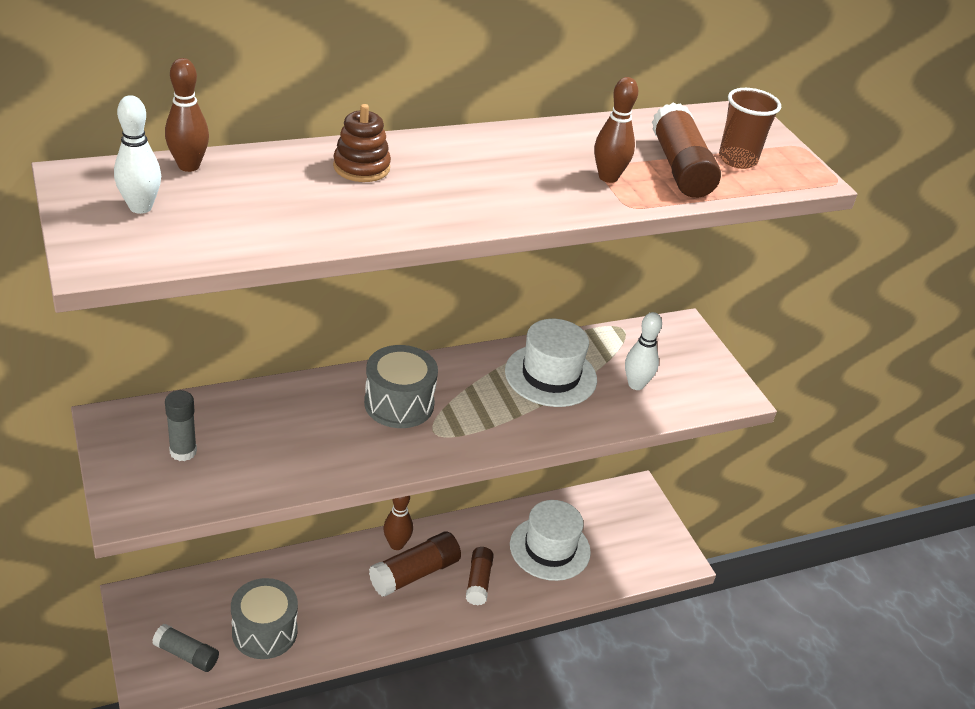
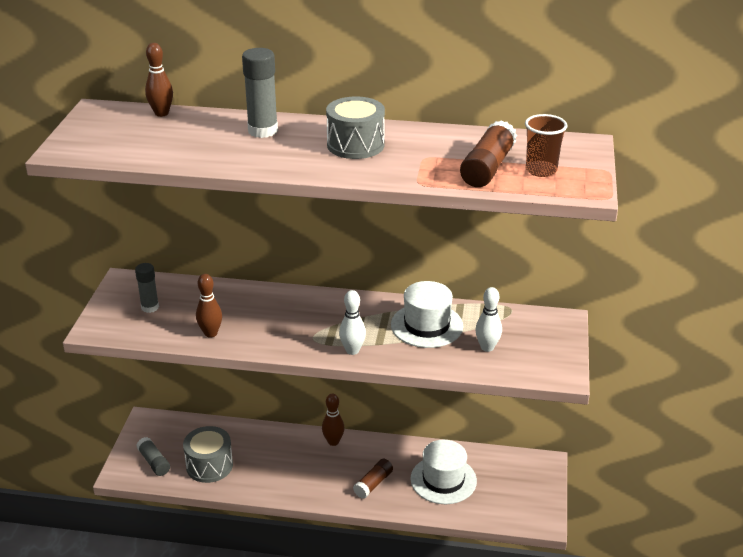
camera: 35 degrees right, 5 degrees down
(140, 207) = (112, 130): white bowling pin -> white bowling pin (352, 350)
(361, 167) = (263, 131): brown stacking toy -> grey glue stick
(399, 404) = (304, 315): grey drum -> grey drum (355, 145)
(414, 573) = (332, 464): brown glue stick -> none
(608, 177) = (424, 164): brown bowling pin -> brown bowling pin (210, 333)

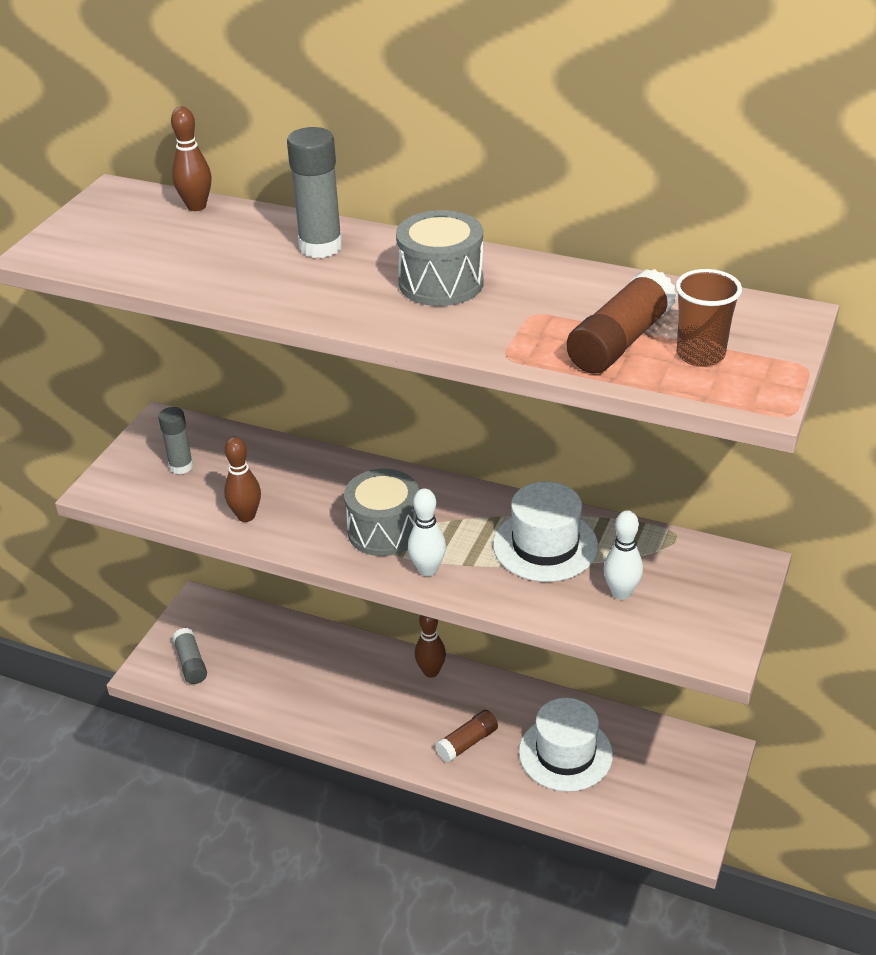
camera: 15 degrees right, 5 degrees up
(209, 465) = (259, 679): grey drum -> grey drum (384, 531)

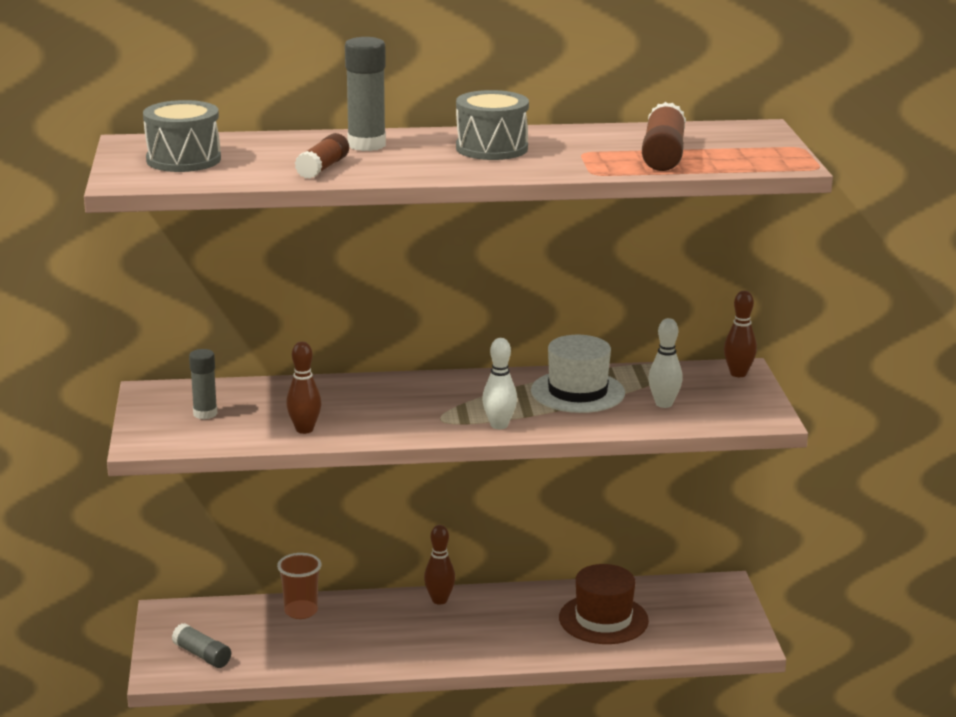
camera: 30 degrees left, 15 degrees down
(196, 206) = (222, 139): brown bowling pin -> brown bowling pin (738, 374)
(384, 531) = (437, 412): grey drum -> grey drum (183, 160)
(467, 743) = (514, 636): brown glue stick -> brown glue stick (323, 168)
(565, 753) = (603, 619): white hat -> brown hat
(700, 355) = (725, 152): brown cup -> brown cup (301, 611)

